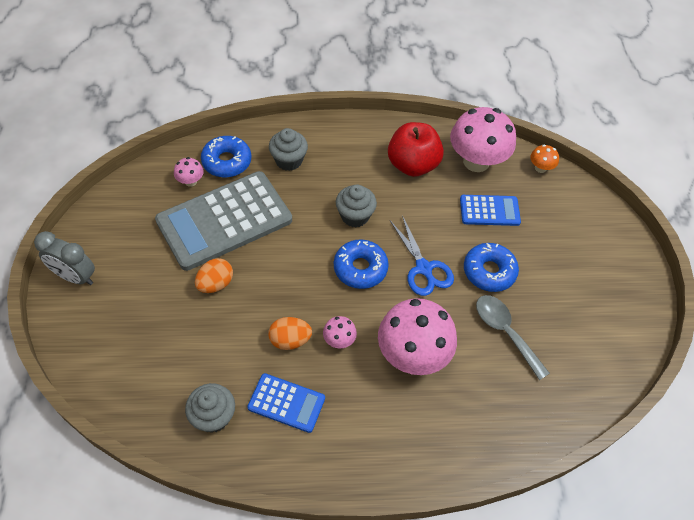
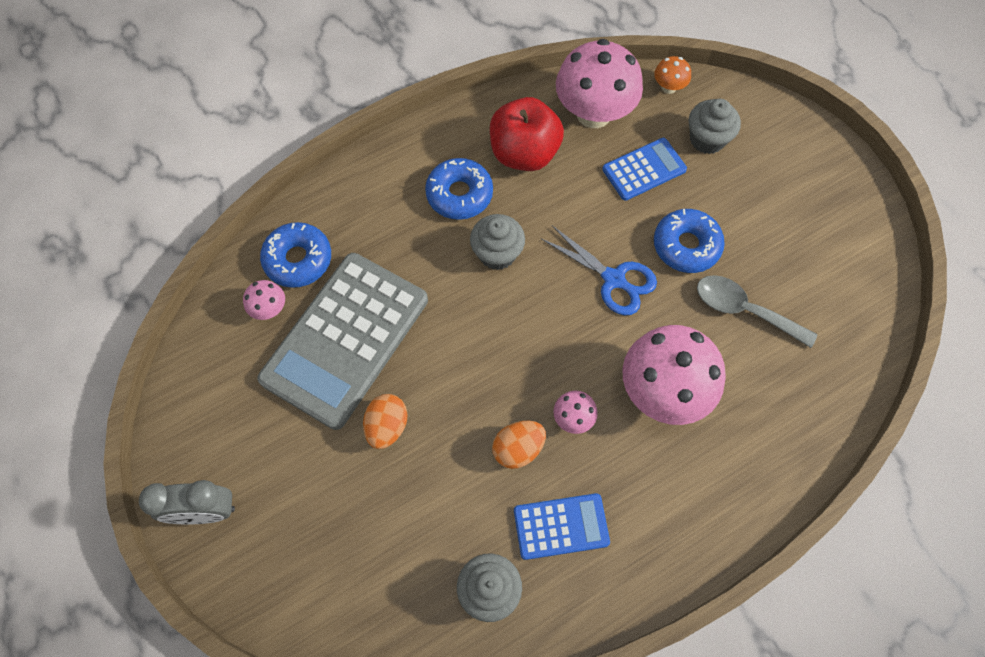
camera: 25 degrees left, 10 degrees up
(289, 160) = (374, 220): grey cupcake -> grey cupcake (707, 139)
(360, 268) = (543, 317): blue donut -> blue donut (459, 194)

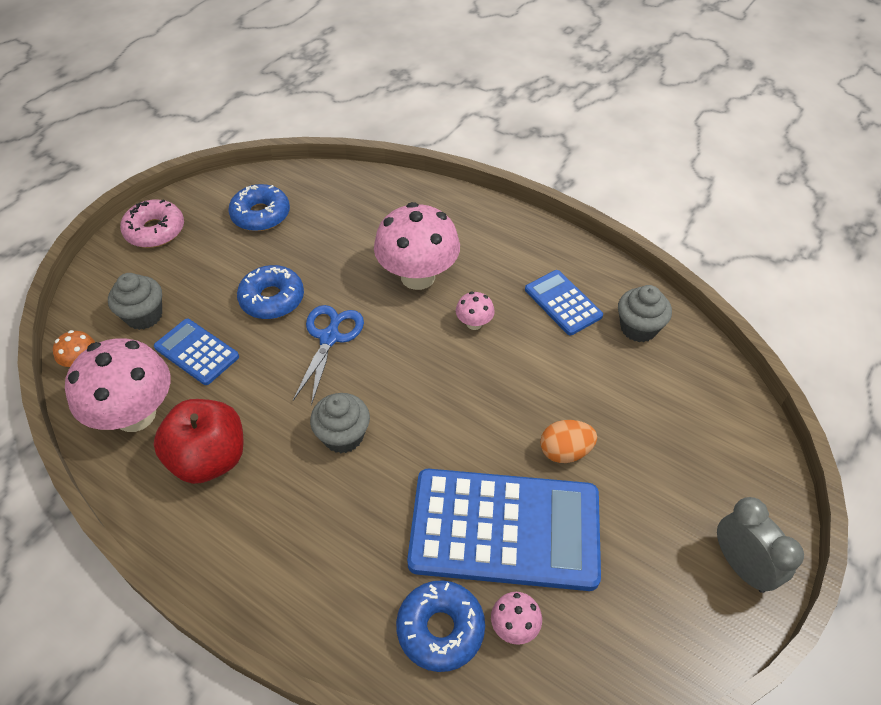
camera: 115 degrees left, 15 degrees down
(346, 339) = (505, 529): grey calculator -> blue calculator
(459, 194) = (285, 499): blue donut -> blue donut (261, 215)
(518, 449) = (522, 349): orange egg -> none
(744, 310) = (319, 248): grey spoon -> none
(827, 170) = (155, 231): none -> pink donut

